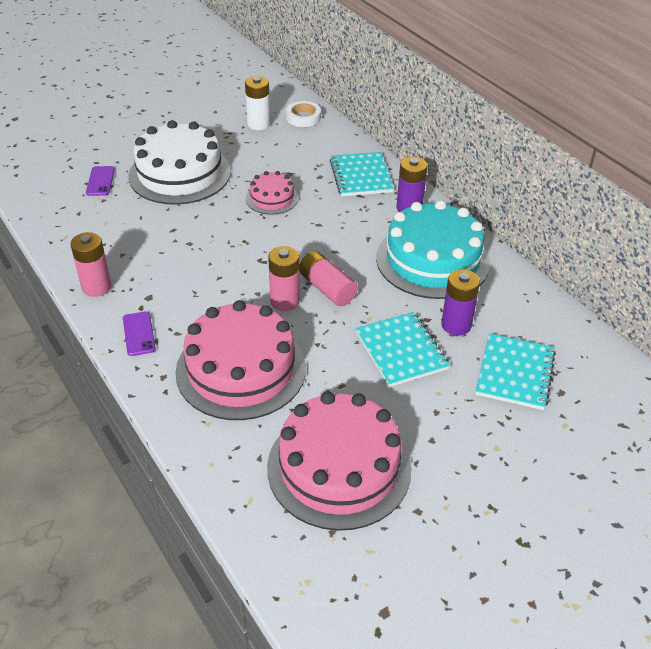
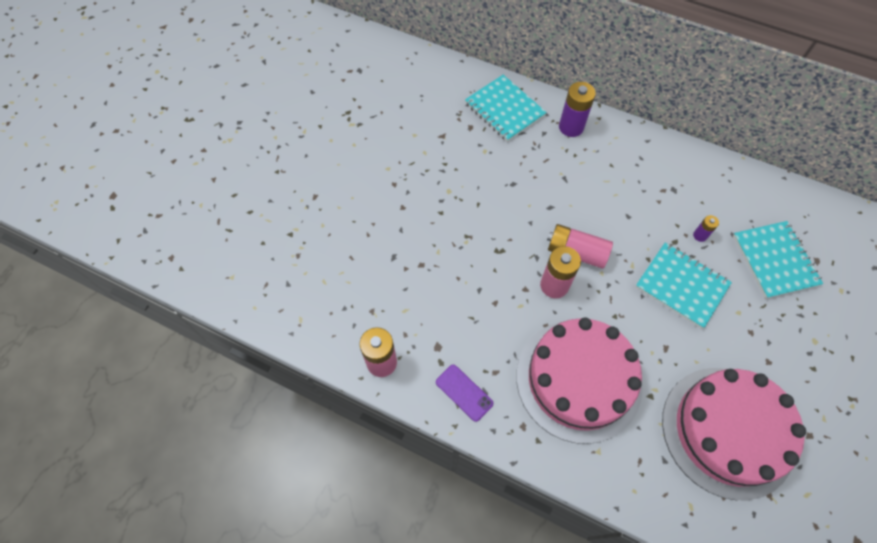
camera: 30 degrees left, 20 degrees up
(100, 181) = (275, 233): purple phone -> none
(180, 174) = (343, 186): white cake -> none
(258, 124) = (366, 89): white battery -> none
(272, 198) = (450, 174): pink cake -> none
(303, 117) = (400, 62): white tape -> none
(432, 260) = (632, 176): turquoise cake -> none
(456, 325) = (700, 235): purple battery -> purple battery, size x0.51

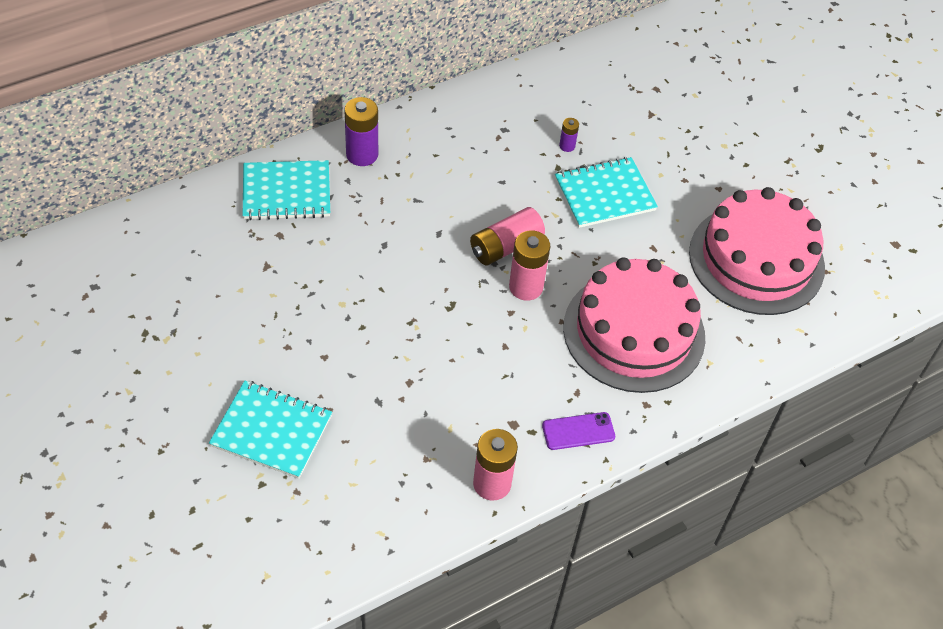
camera: 60 degrees left, 10 degrees down
(774, 260) = (633, 115): turquoise notebook -> turquoise notebook (271, 431)

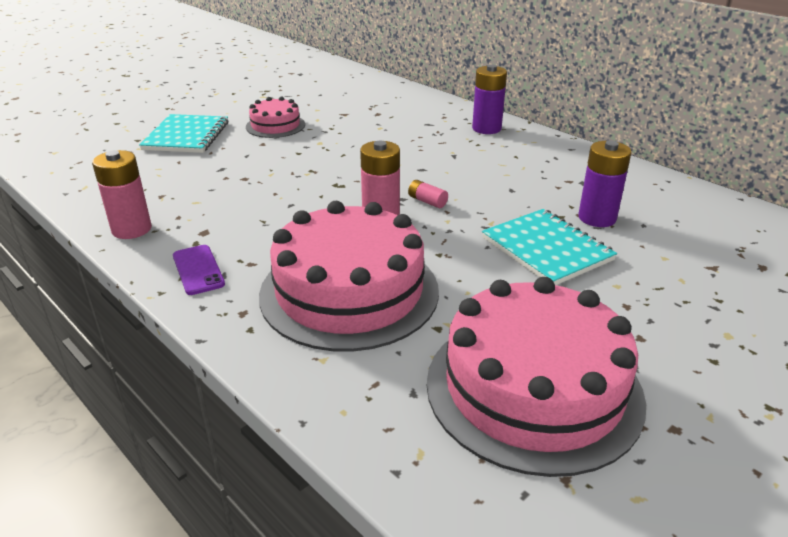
camera: 80 degrees right, 20 degrees down
(275, 338) = (275, 125): none -> pink cake
(286, 192) = (422, 110): turquoise notebook -> none
(505, 246) = (427, 201): pink battery -> pink battery, size x0.51
(567, 146) = (597, 218): purple battery -> purple battery, size x1.96

